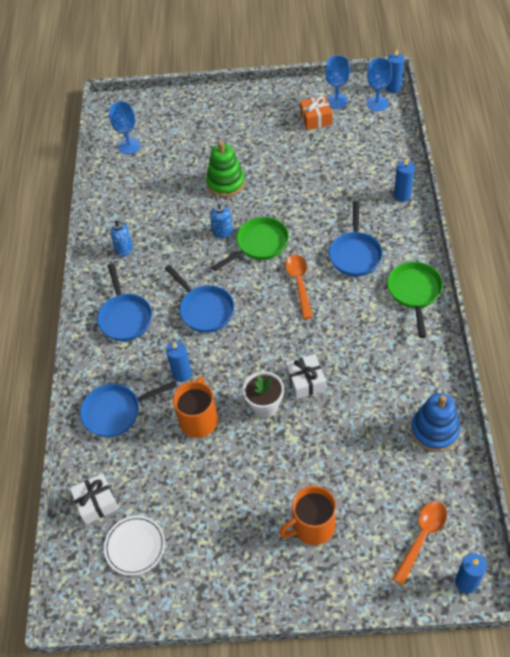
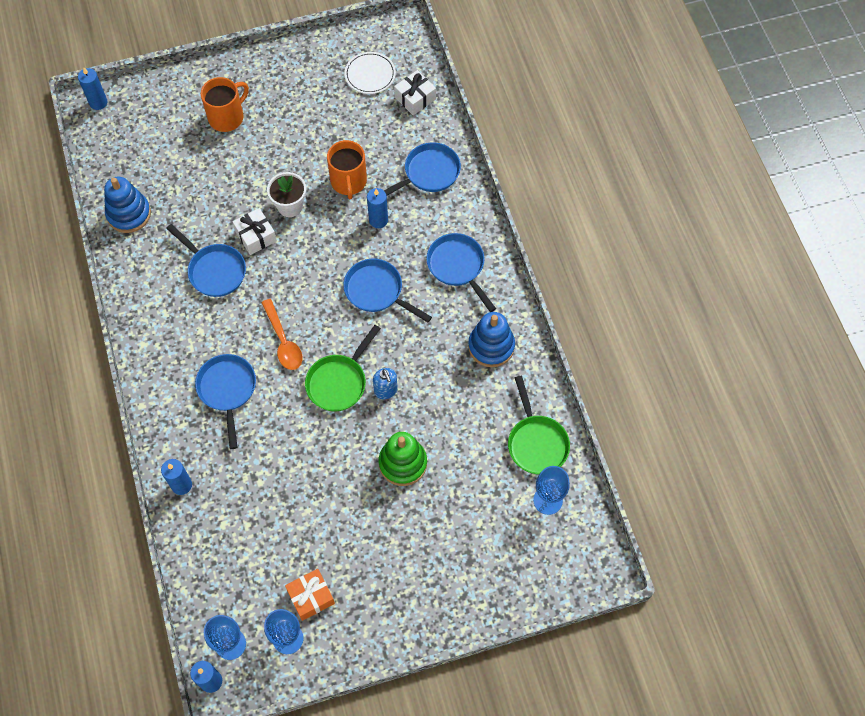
camera: 160 degrees right, 10 degrees up
(124, 249) = (491, 346): blue soap dispenser -> blue stacking toy
(352, 356) = (214, 270): none -> blue pan
(414, 292) = (157, 354): green pan -> green pan (536, 443)
(422, 537) = (135, 126): orange spoon -> none

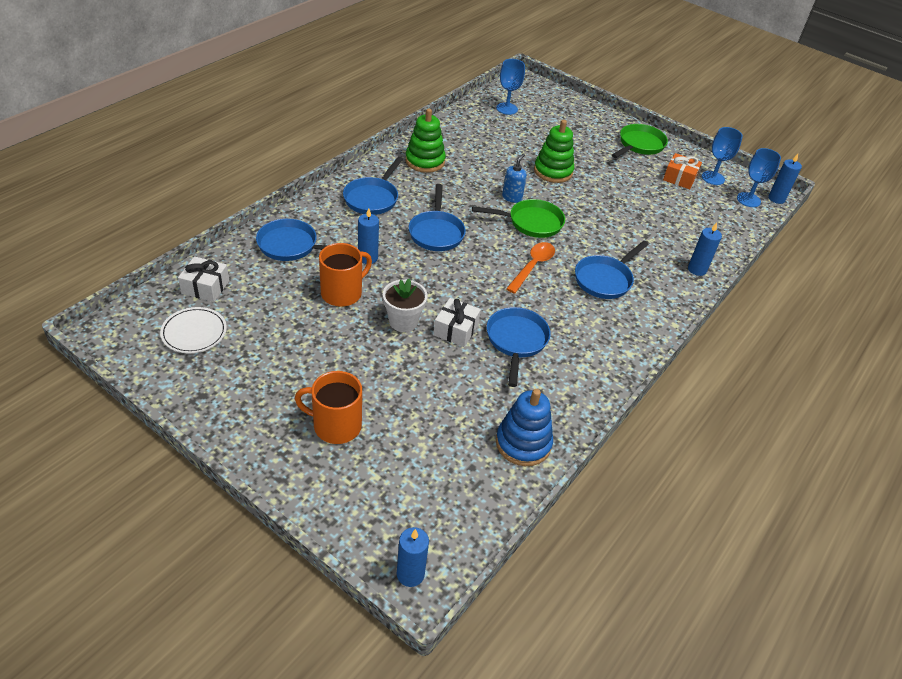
camera: 130 degrees left, 20 degrees down
(491, 346) = (425, 161): blue stacking toy -> green stacking toy
(536, 443) = (474, 123): green pan -> green pan (639, 145)

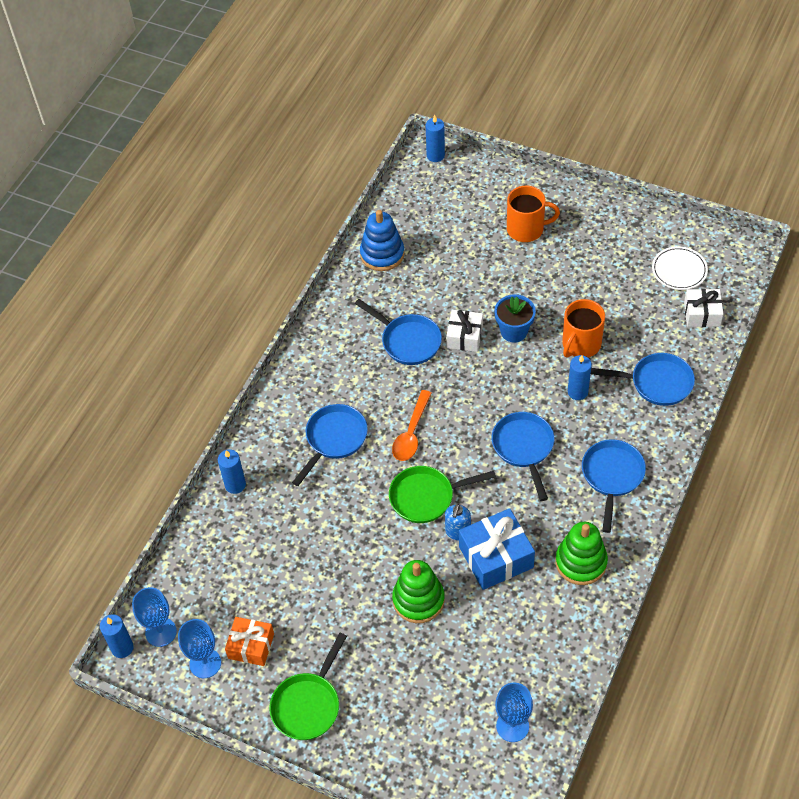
camera: 175 degrees right, 10 degrees up
(403, 321) = (514, 331): white flower pot -> blue flower pot
(487, 178) = (496, 557): none -> blue gift
(516, 341) = (408, 341): blue pan -> blue pan turned 45 degrees counterclockwise

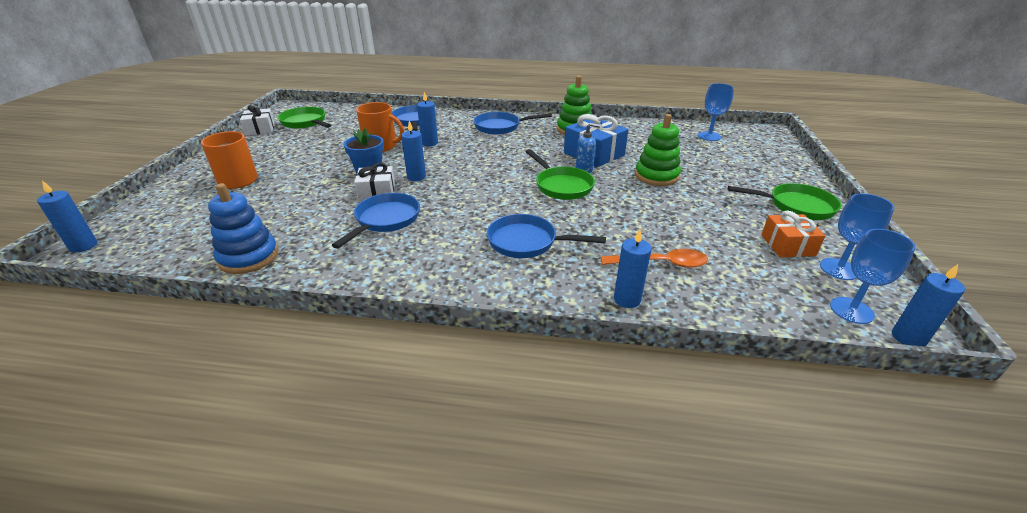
camera: 110 degrees left, 20 degrees down
(411, 433) = (499, 202): orange spoon -> orange spoon (661, 263)
(488, 371) = (416, 177): none -> blue candle
(524, 448) = (491, 155): blue pan -> none
(679, 270) = (305, 122): white plate -> green pan
(702, 314) = (349, 114): white gift -> white gift (260, 129)

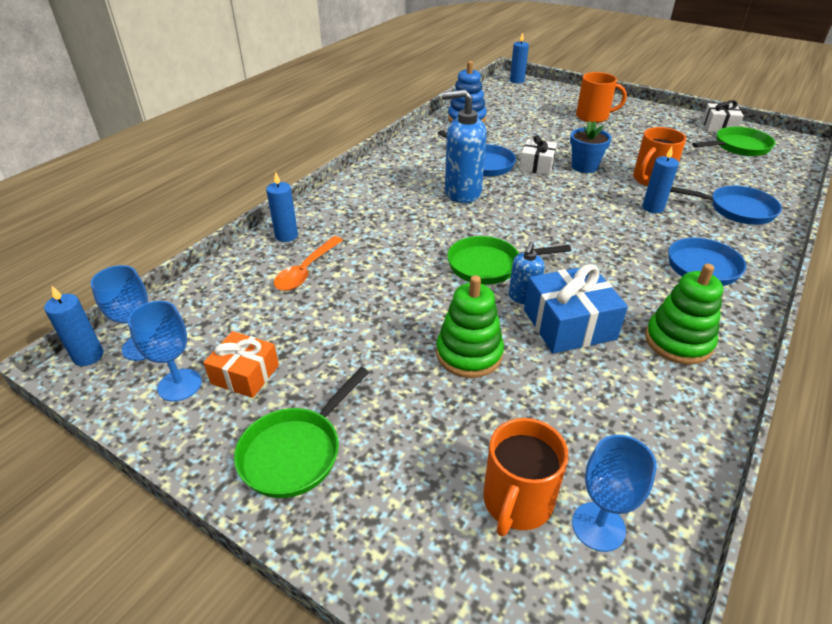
camera: 115 degrees right, 5 degrees up
(416, 177) = (559, 187): blue candle -> none
(457, 218) = (462, 193): none -> blue soap dispenser
(527, 242) = (398, 215): blue pan -> none
(724, 151) = (517, 501): none -> orange mug

